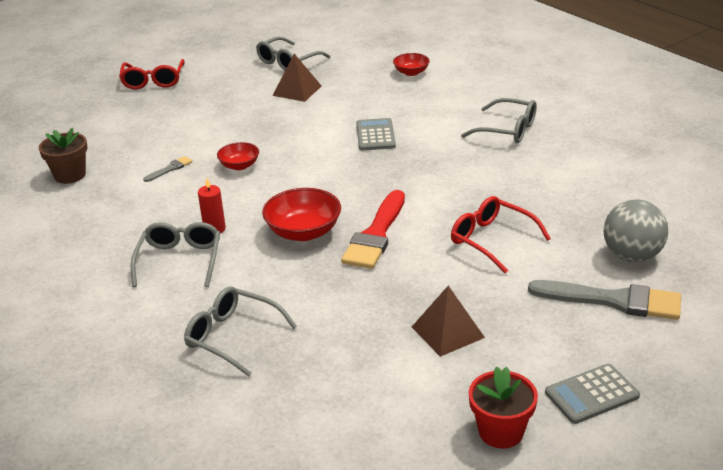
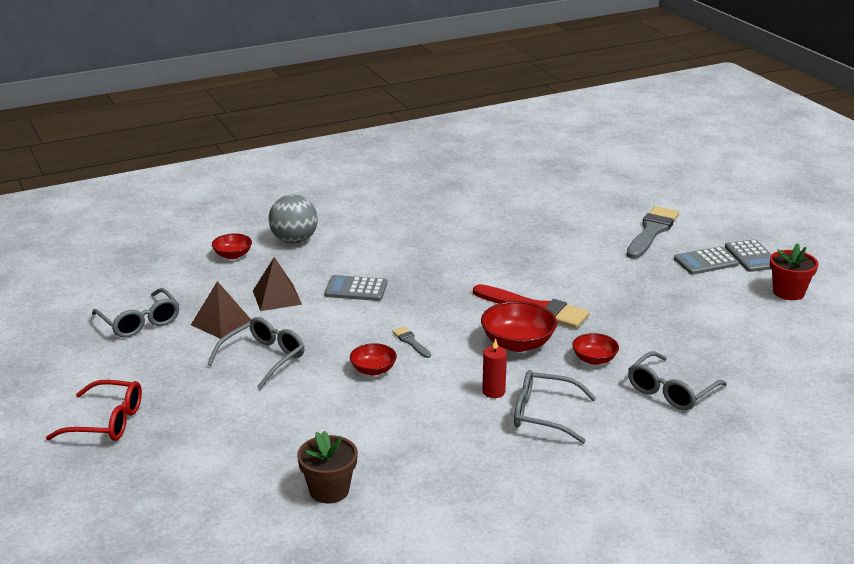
camera: 80 degrees left, 5 degrees down
(170, 169) = (355, 415): grey brush -> grey brush (411, 342)
(285, 281) = (594, 359): none -> red bowl
(448, 332) = (678, 295): brown pyramid -> brown pyramid (277, 297)
(491, 240) = (561, 261): red glasses -> none
(507, 130) = (387, 228): grey glasses -> grey glasses (264, 358)
(552, 351) = (706, 262): none -> grey calculator
(632, 256) = (599, 215): grey ball -> grey ball (294, 240)

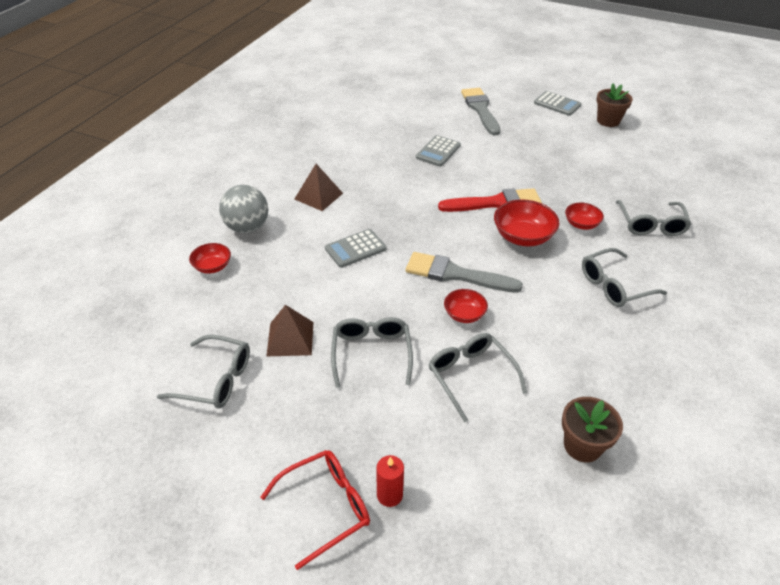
camera: 40 degrees left, 15 degrees up
(277, 297) = (304, 288): brown pyramid -> brown pyramid (318, 196)
(314, 408) = (470, 376): none -> grey glasses
(411, 342) = (456, 274): grey brush -> grey brush, size x2.19
(493, 392) = (562, 285): red candle -> red candle (389, 495)
(706, 262) = (539, 119): grey calculator -> grey calculator (438, 151)
(788, 292) = (608, 121): red flower pot -> brown flower pot

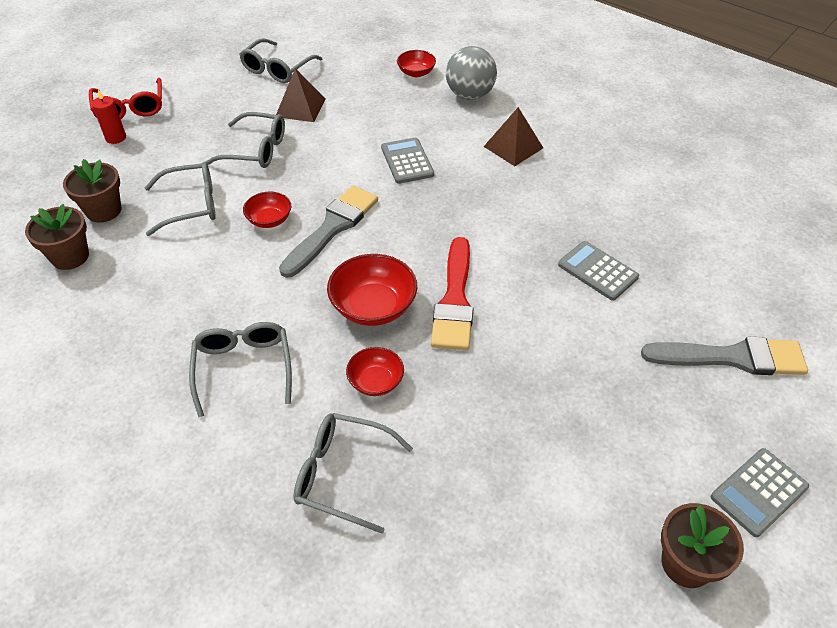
camera: 105 degrees right, 5 degrees up
(510, 447) = (104, 210): none -> brown flower pot

